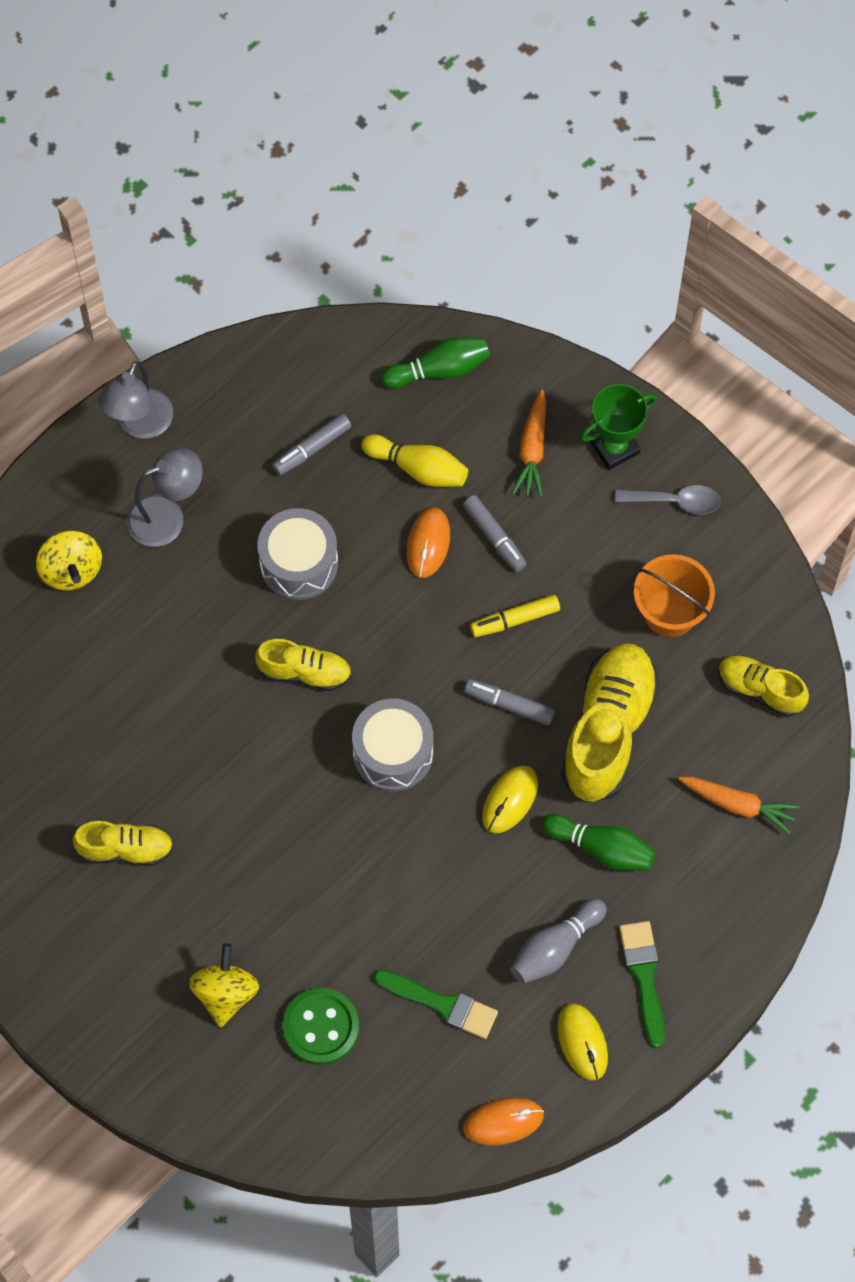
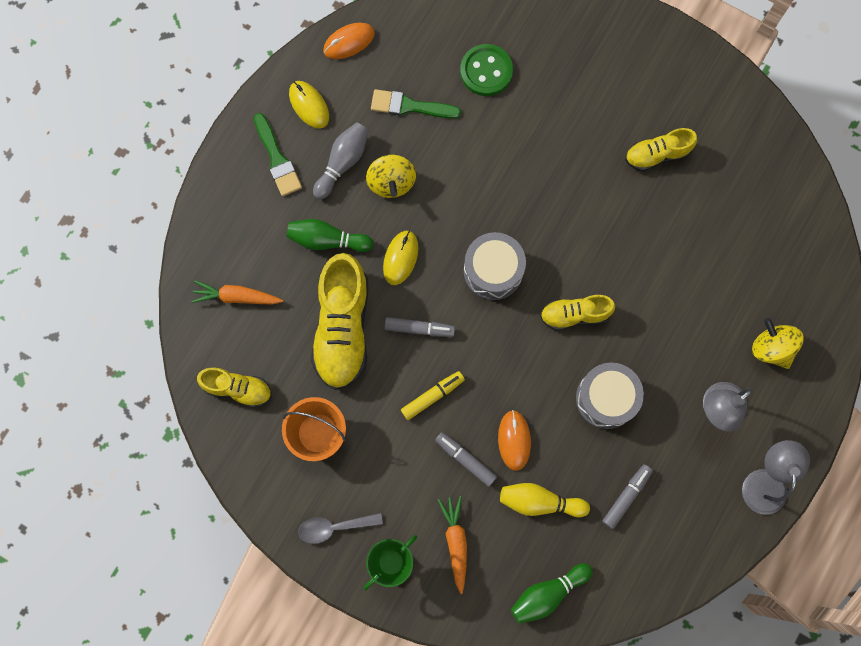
camera: 165 degrees right, 10 degrees up
(225, 993) = (556, 77): yellow spinning top -> yellow spinning top (391, 182)

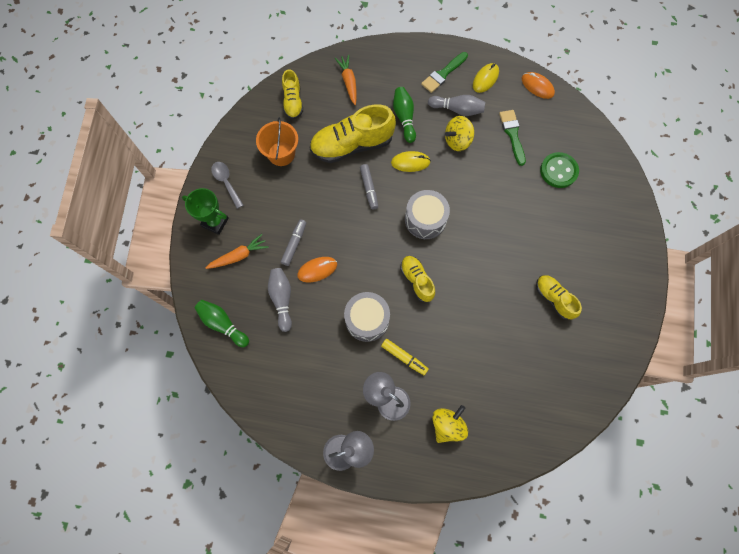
camera: 70 degrees right, 5 degrees down
(432, 396) = (328, 211): yellow marker -> yellow marker (404, 357)
(540, 501) = (282, 299): yellow bowling pin -> grey bowling pin
(626, 496) = (304, 355): grey marker -> none

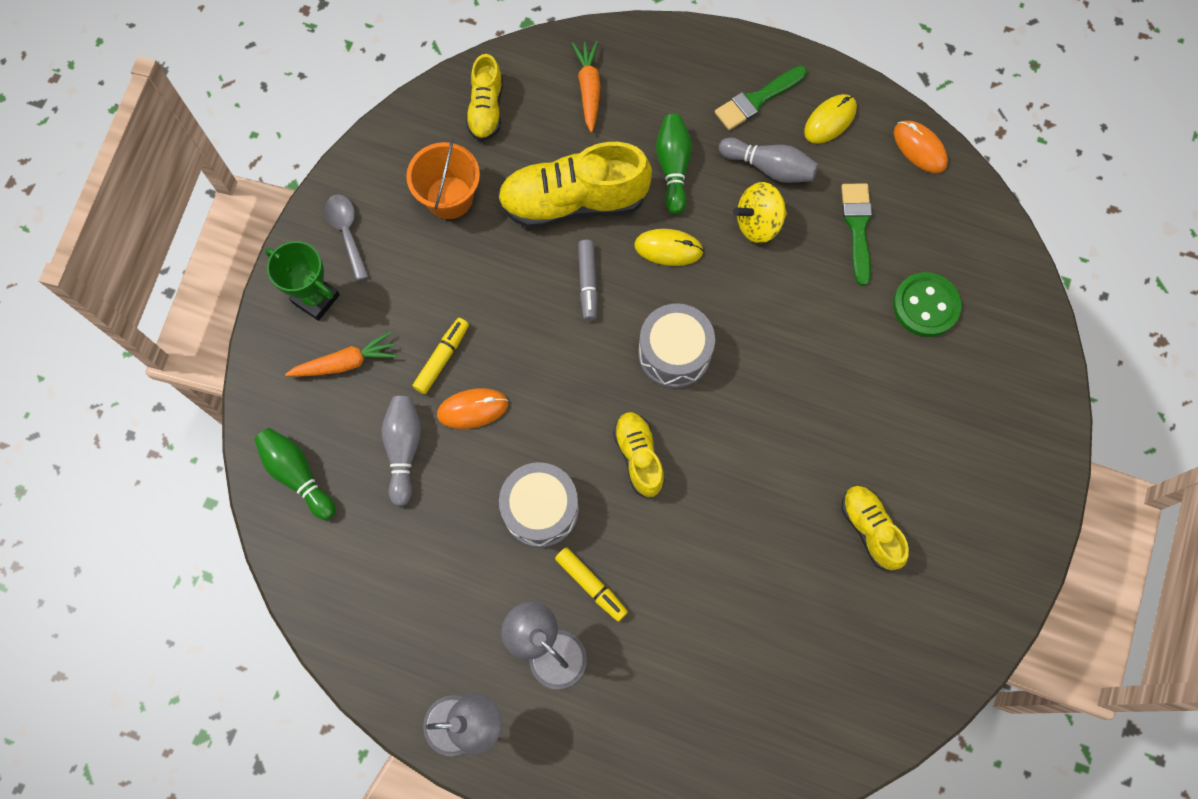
camera: 10 degrees right, 0 degrees up
(294, 244) = (442, 358): grey marker -> yellow marker
(447, 425) = (642, 713): yellow spinning top -> none

